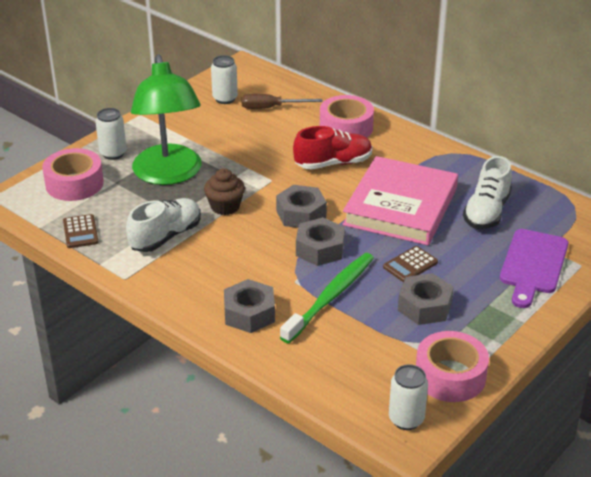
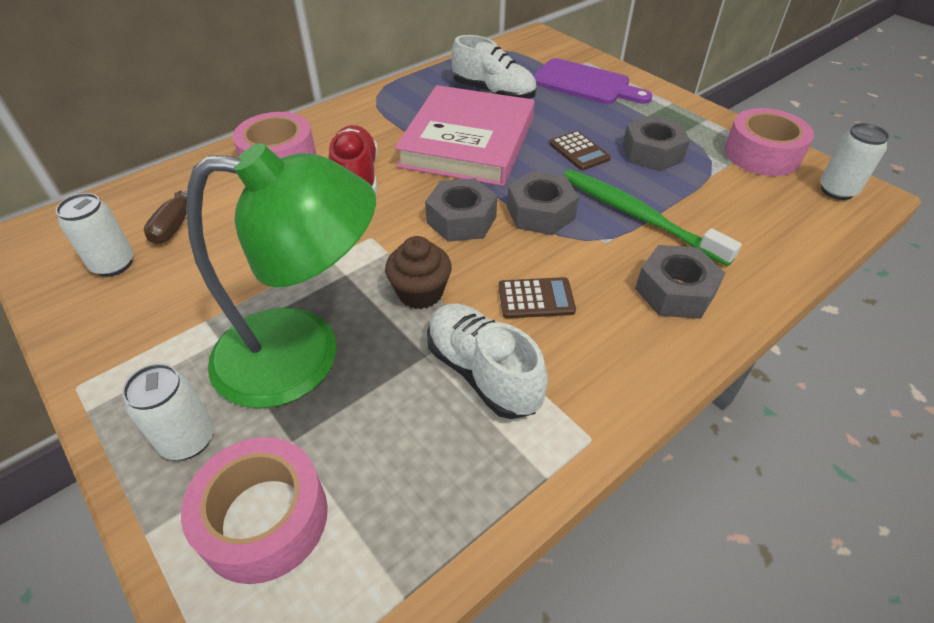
camera: 80 degrees left, 10 degrees up
(80, 232) = (439, 510): brown calculator -> brown calculator (536, 298)
(400, 206) = (467, 142): pink book -> pink book turned 75 degrees clockwise

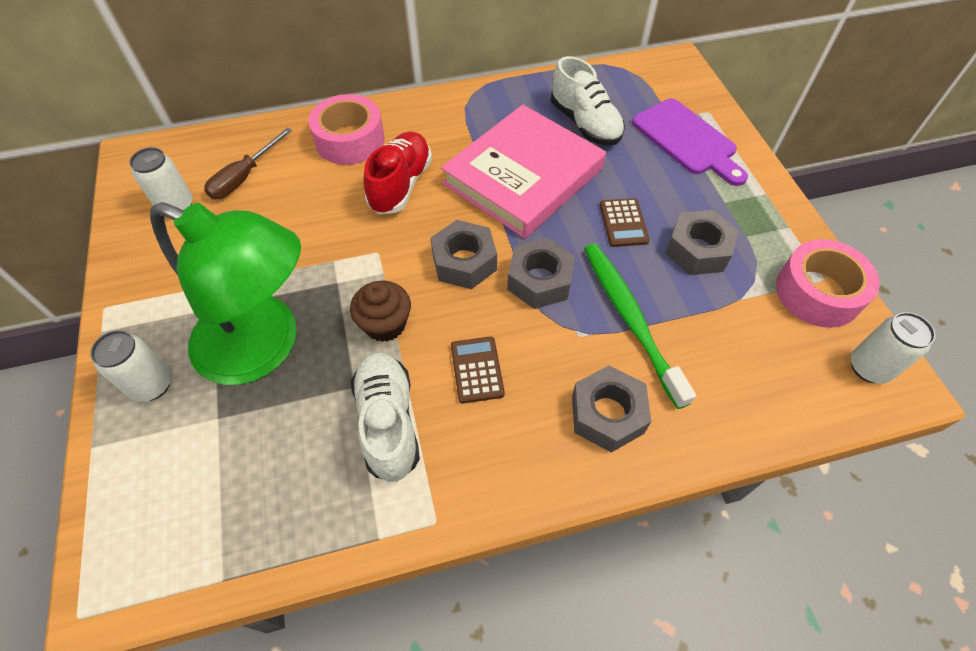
camera: 25 degrees right, 10 degrees up
(264, 518) = (167, 472): pink tape -> none
(536, 298) = (477, 370): brown calculator -> brown calculator turned 120 degrees counterclockwise

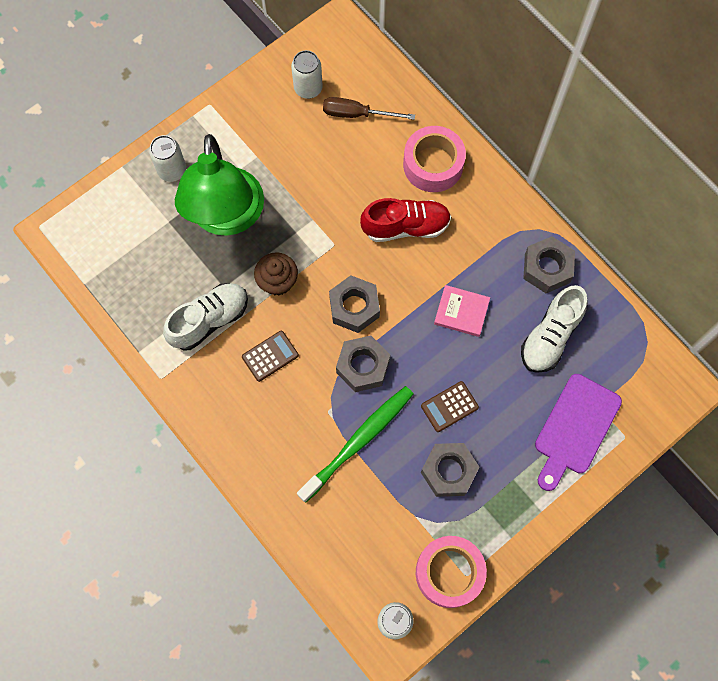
camera: 65 degrees right, 15 degrees up
(523, 176) = (461, 312): pink book -> pink book, size x0.43
(607, 414) = (274, 451): grey nut -> grey nut (547, 268)

